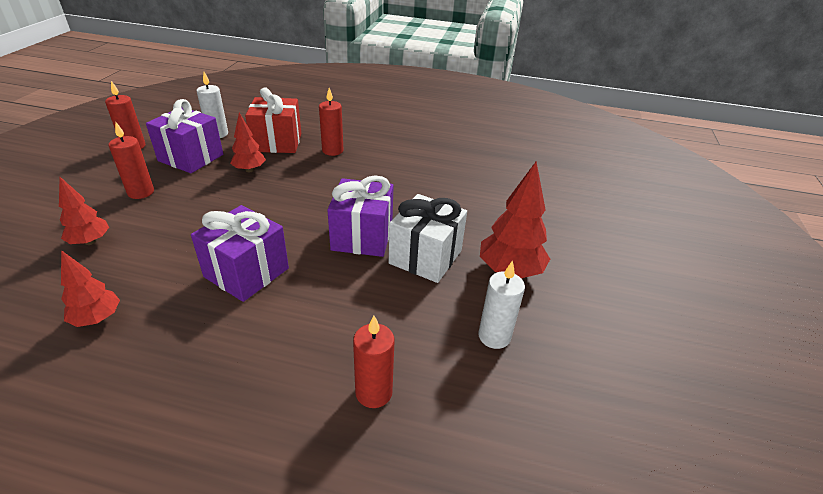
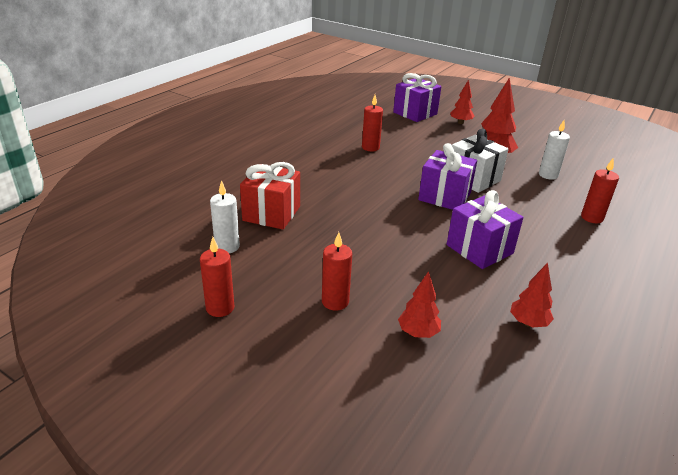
camera: 70 degrees left, 5 degrees down
(191, 158) = (274, 267): purple gift -> purple gift (415, 113)
(249, 170) = (320, 234): red tree -> red tree (460, 122)
(332, 151) = (306, 188): red candle -> red candle (370, 147)

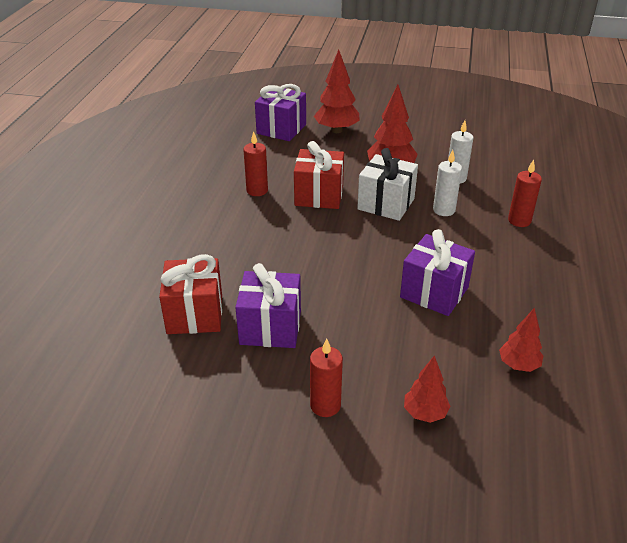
camera: 20 degrees left, 5 degrees up
(220, 308) = (207, 457): red candle -> none
(227, 247) = (169, 375): white candle -> white candle (444, 210)
(419, 161) = (319, 195): none -> red gift
(444, 196) = (368, 236): purple gift -> purple gift (270, 327)
(460, 122) = (336, 130): red tree -> red tree, size x1.64

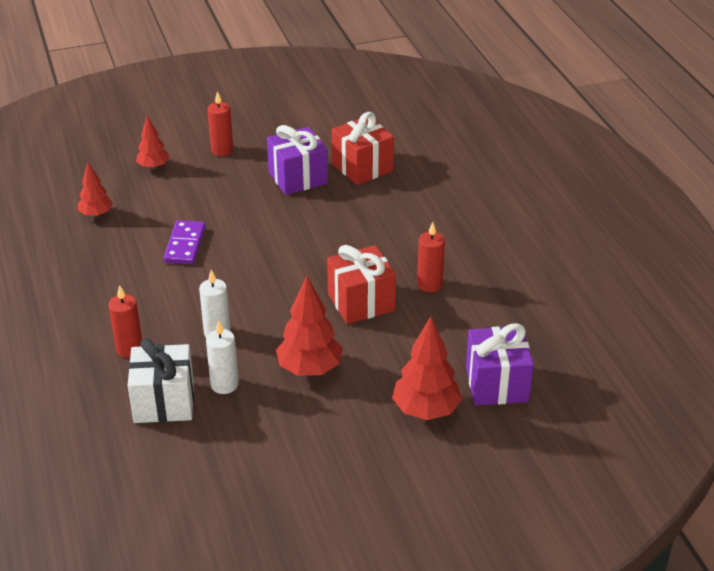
camera: 150 degrees right, 0 degrees up
(386, 204) = (283, 318): white gift -> white gift (164, 402)
(434, 292) = (185, 245): purple gift -> purple domino

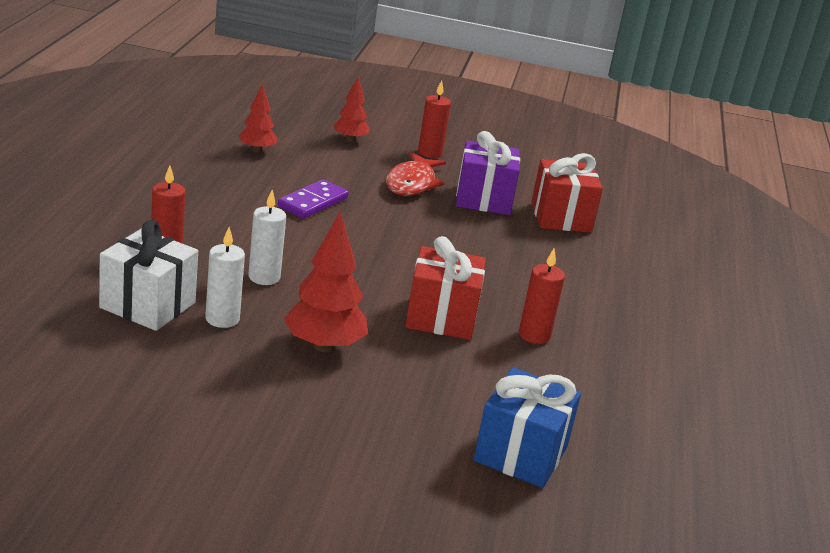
camera: 25 degrees right, 10 degrees down
(236, 188) = (412, 183): none -> red fish
(426, 411) = (410, 439): red tree -> none
(496, 384) = (521, 454): purple gift -> blue gift

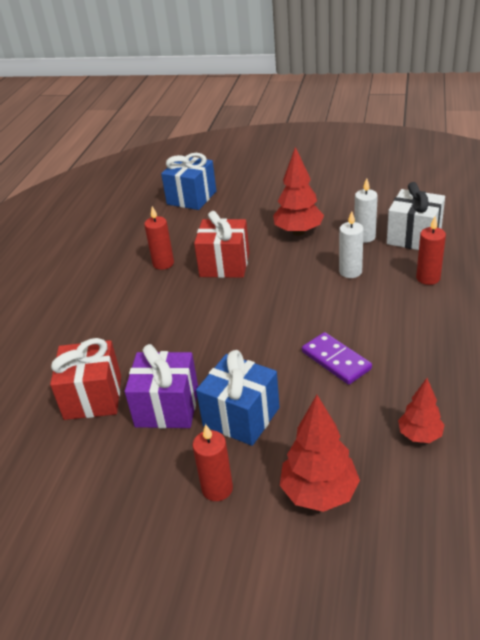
camera: 170 degrees left, 10 degrees up
(313, 202) = (336, 360): purple domino -> purple domino turned 75 degrees counterclockwise
(350, 139) = (319, 493): red tree -> red tree, size x1.64
(412, 183) = (241, 417): red fish -> blue gift

